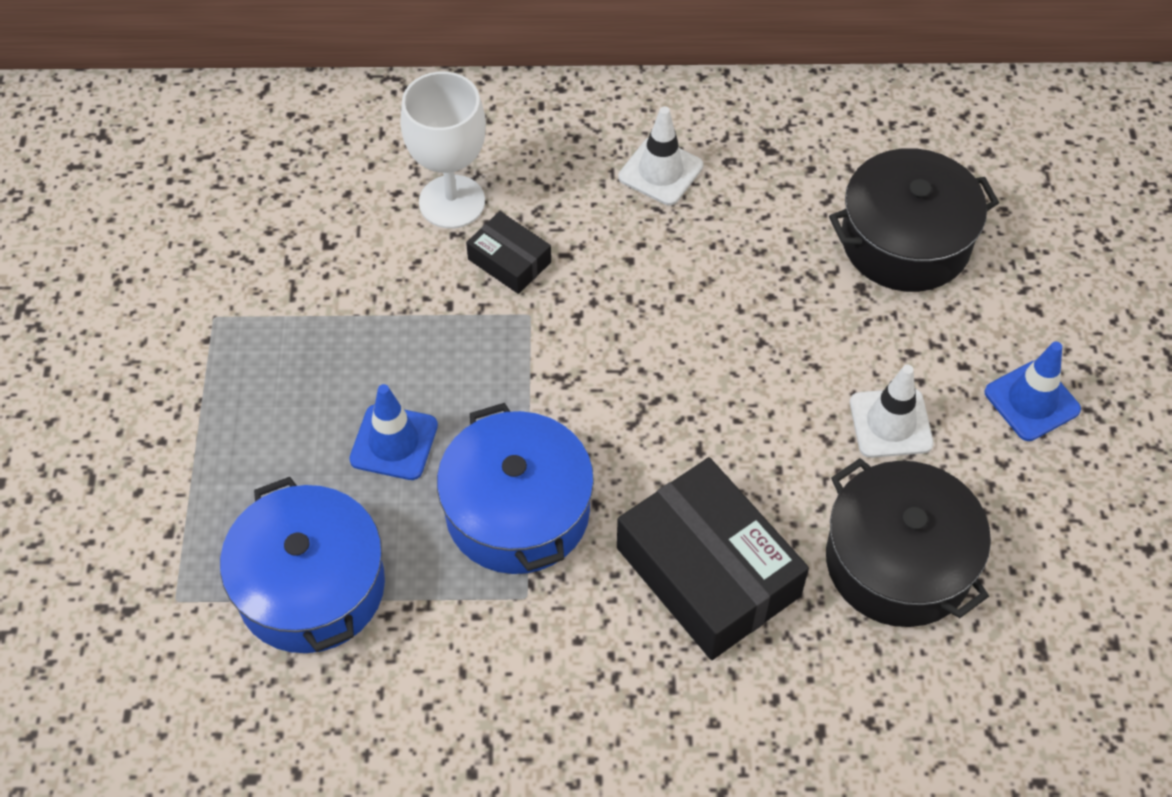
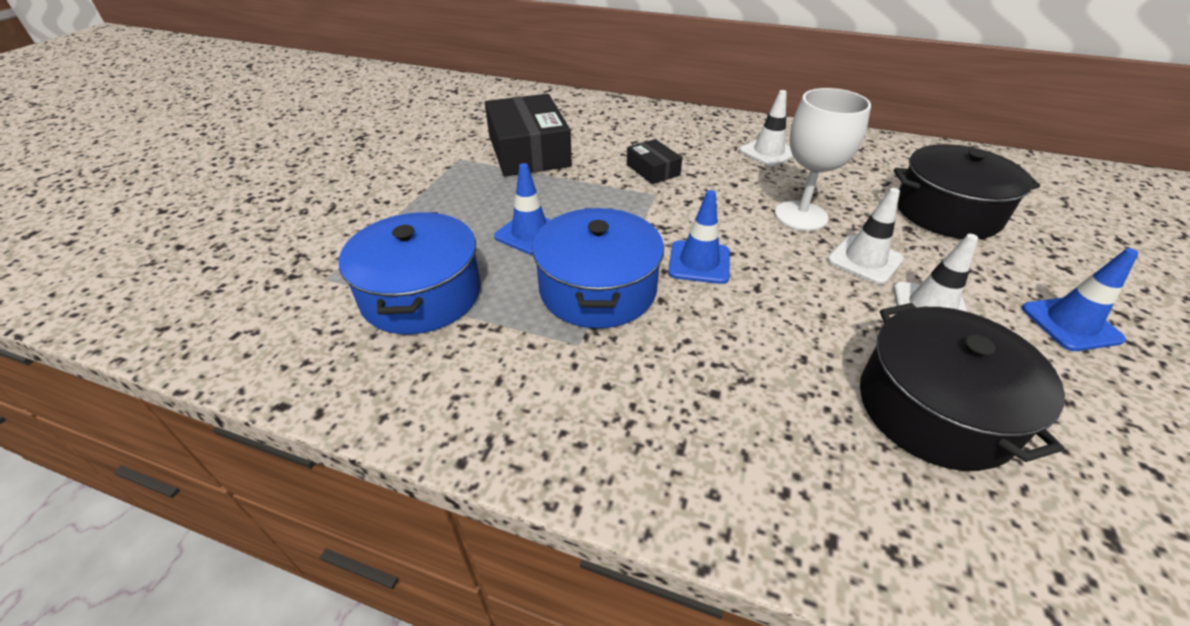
camera: 20 degrees right, 15 degrees down
(452, 202) = (629, 142): white goblet -> white goblet (801, 216)
(623, 429) = (699, 262): none -> blue traffic cone
(707, 572) = (742, 367): black box -> black box (528, 151)
(814, 364) = (864, 260): none -> white traffic cone

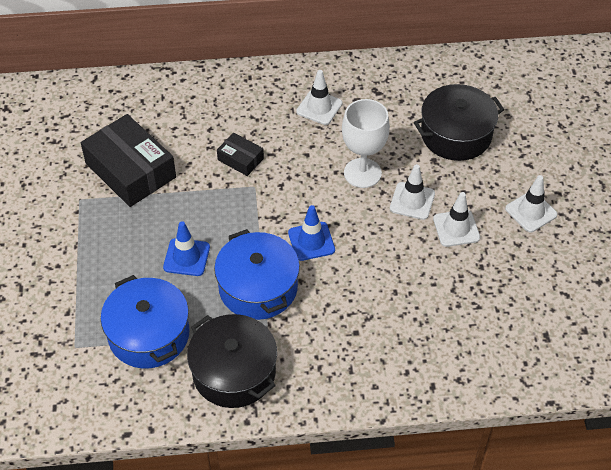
camera: 25 degrees left, 10 degrees up
(934, 408) = (466, 298): black pot -> black pot (234, 372)
(1070, 324) = (531, 212): blue traffic cone -> white traffic cone

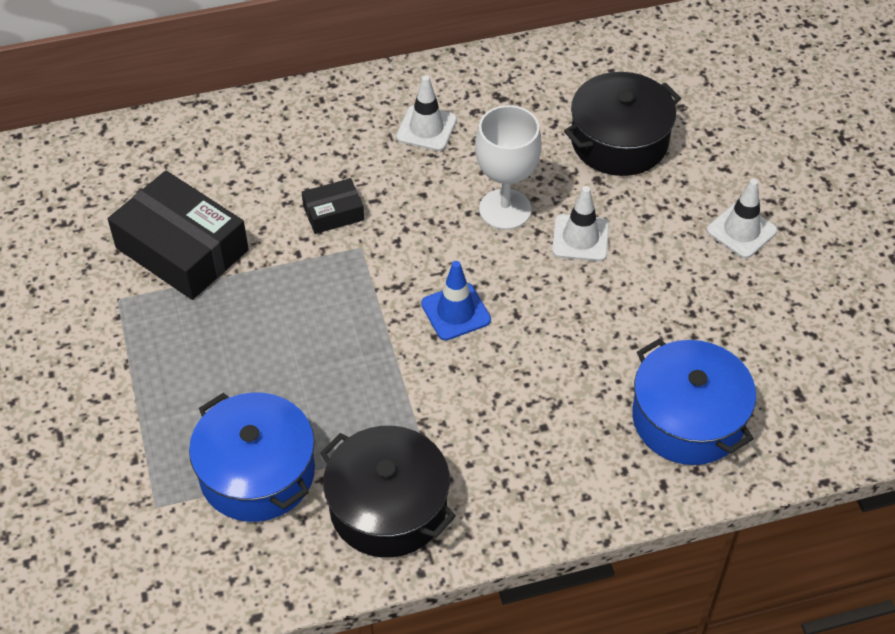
camera: 10 degrees left, 0 degrees up
(186, 257) = (287, 358): blue traffic cone -> none
(240, 159) = (333, 213): black box -> black box turned 45 degrees counterclockwise
(258, 287) = (396, 385): blue pot -> blue pot (688, 418)
(456, 228) = (647, 267): white traffic cone -> none

